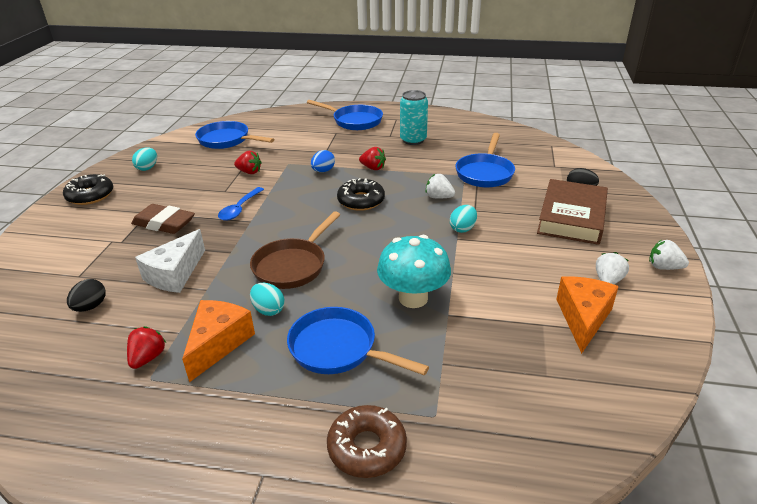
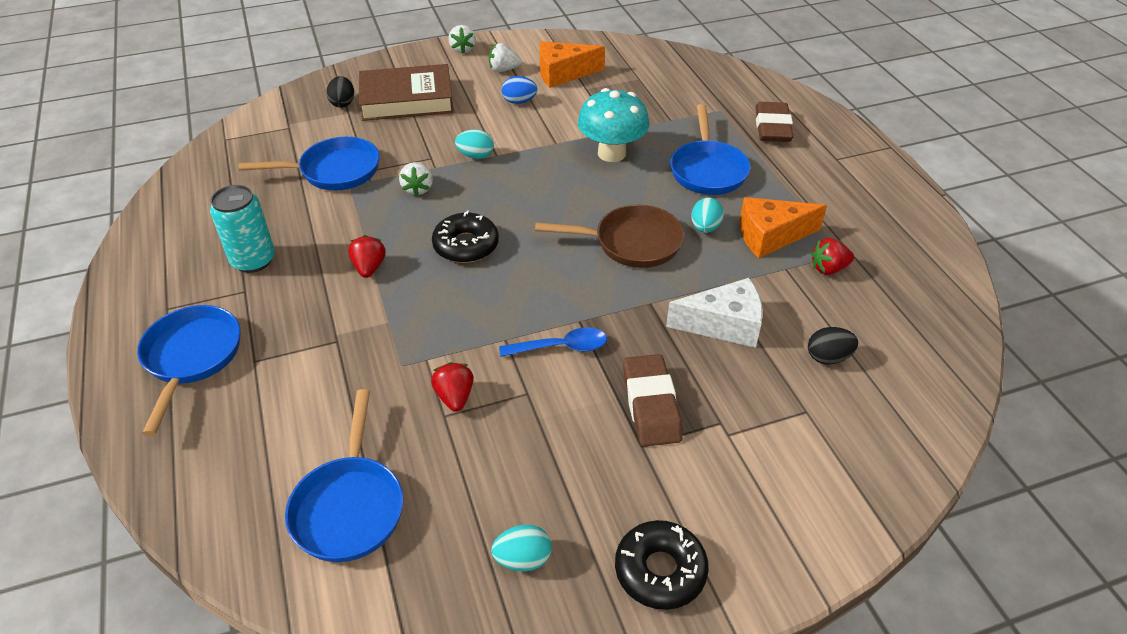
camera: 120 degrees left, 10 degrees up
(323, 171) = (405, 314): blue egg -> blue egg (519, 101)
(367, 448) = (772, 127): brown donut -> brown eraser

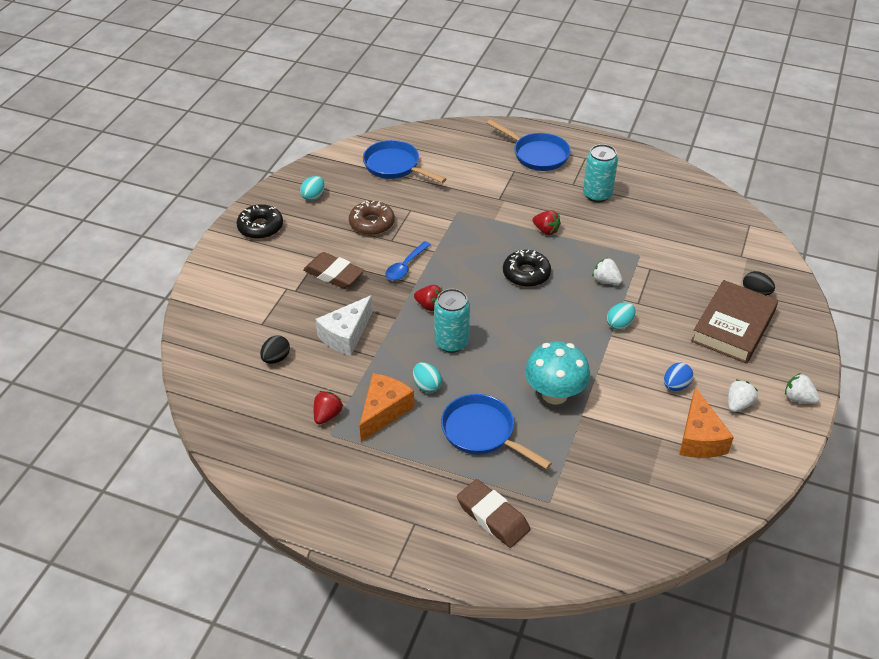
camera: 130 degrees right, 0 degrees up
(334, 171) = (662, 255): blue pan -> none
(455, 397) = (417, 217): red strawberry -> red strawberry (429, 306)
(514, 437) = (372, 223): none -> brown donut
(563, 74) = (699, 438): orange cheese -> orange cheese turned 150 degrees clockwise
(632, 243) = (451, 342): brown pan -> turquoise can

